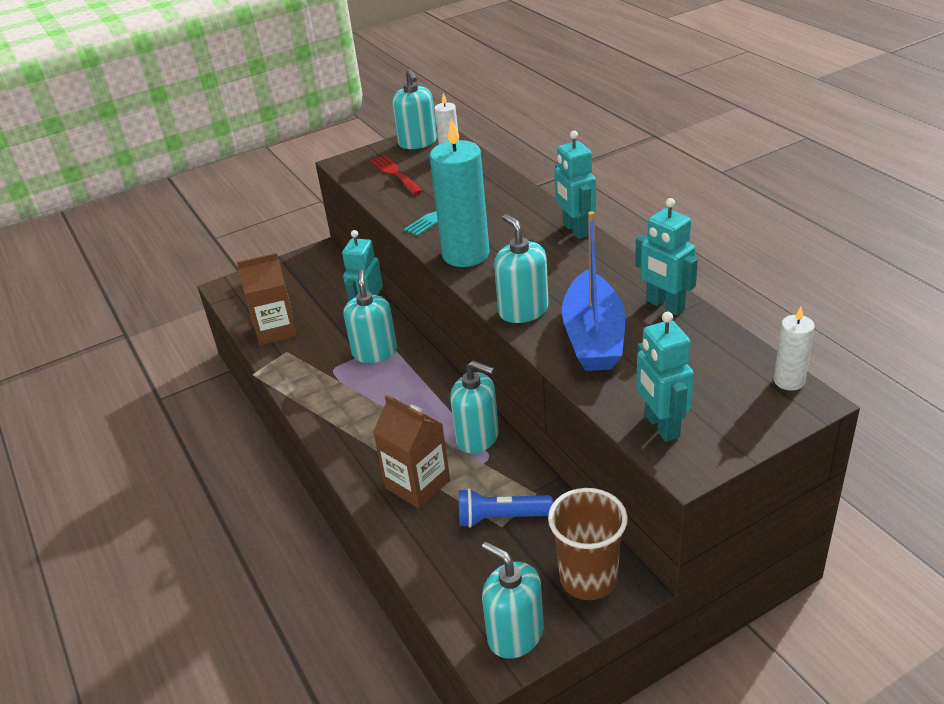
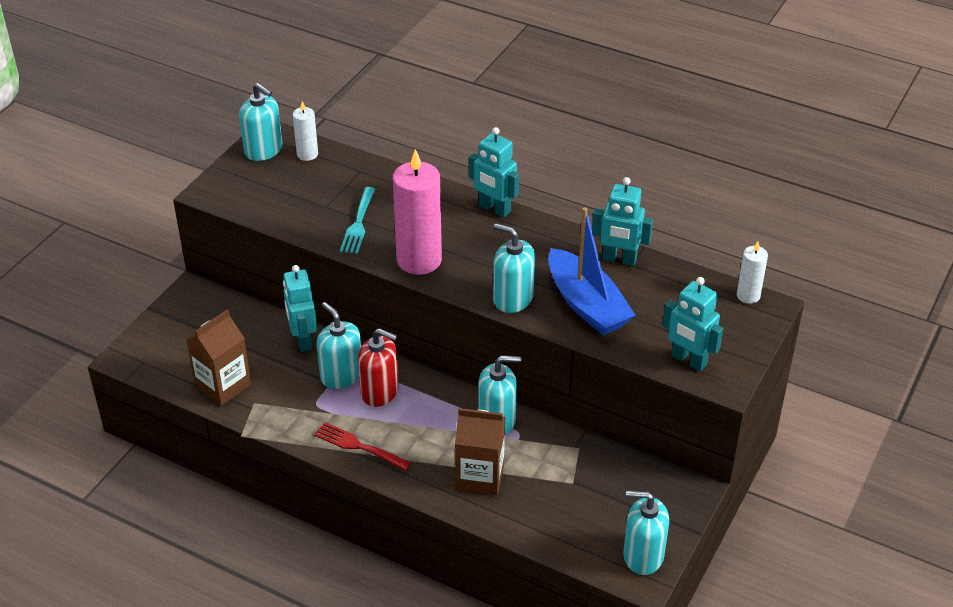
camera: 35 degrees left, 5 degrees up
(394, 376) = (380, 391): none -> red soap dispenser
(395, 174) = (273, 192): red fork -> red fork (358, 446)
(466, 254) = (419, 260): turquoise candle -> pink candle
(501, 518) = (567, 477): blue flashlight -> none
(588, 578) = (663, 496): brown cup -> none

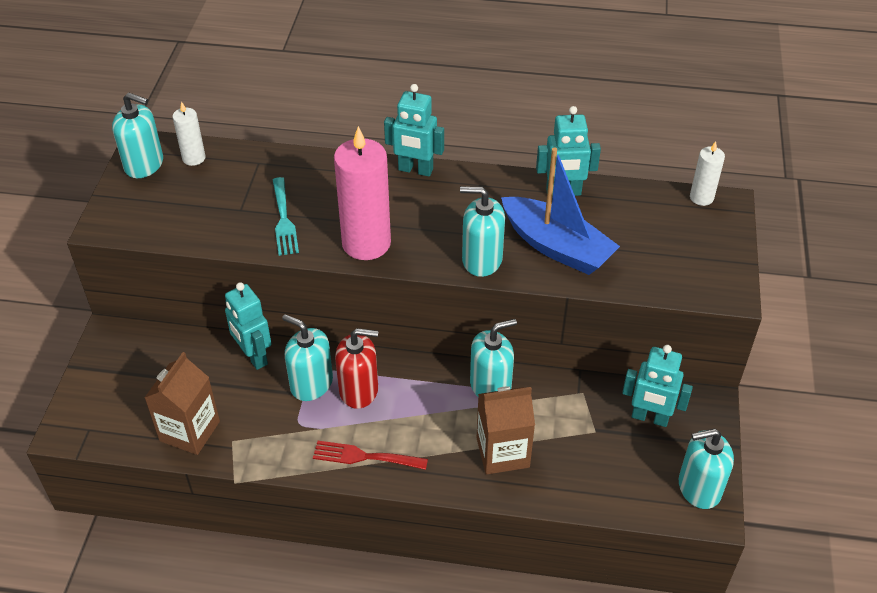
camera: 20 degrees left, 5 degrees up
(688, 360) = (683, 279): turquoise robot -> turquoise robot (650, 418)

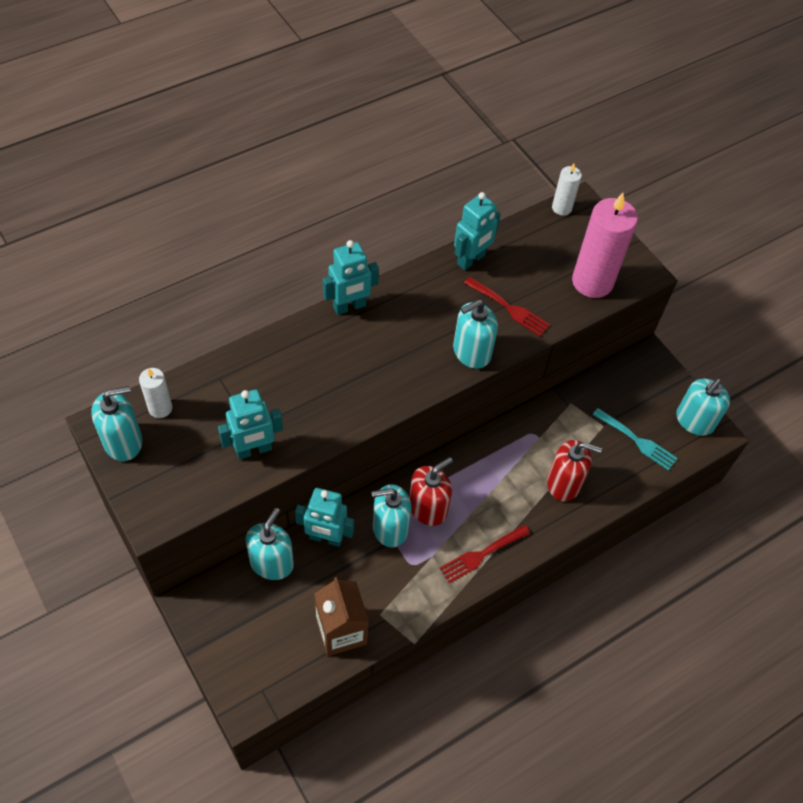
camera: 45 degrees left, 10 degrees up
(284, 220) = (296, 415): turquoise fork -> turquoise fork (637, 441)
(366, 243) = (378, 393): pink candle -> pink candle (592, 282)
(490, 386) = (510, 440): turquoise soap dispenser -> turquoise soap dispenser (271, 563)
(502, 452) = (563, 483): brown carton -> red soap dispenser
(556, 247) = (509, 308): blue boat -> red fork
(650, 418) = (625, 392): turquoise robot -> turquoise robot (254, 450)

